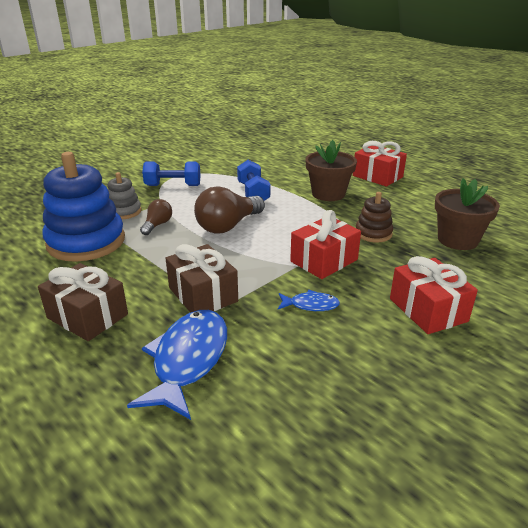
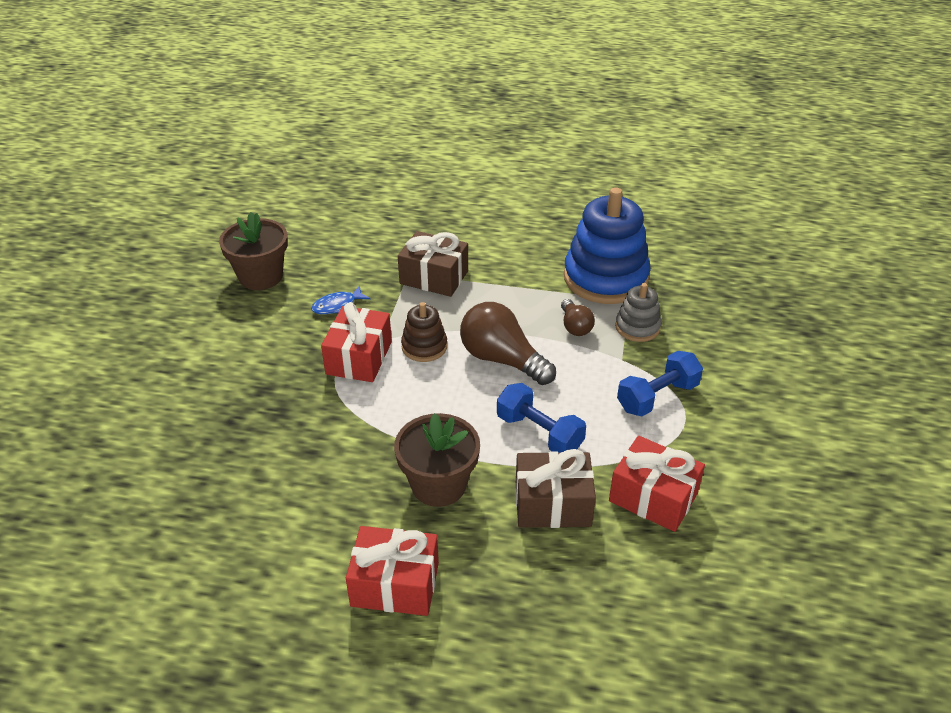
camera: 145 degrees right, 10 degrees up
(87, 316) = (495, 229): brown gift -> brown gift (552, 504)
(188, 360) = (390, 234): blue fish -> none
(228, 226) = (502, 359): brown light bulb -> brown light bulb turned 60 degrees counterclockwise
(373, 233) = (329, 425): brown stacking toy -> brown stacking toy (424, 347)
(428, 310) = (232, 343): red gift -> red gift (653, 497)
(457, 240) = (220, 461): brown flower pot -> brown flower pot (261, 276)

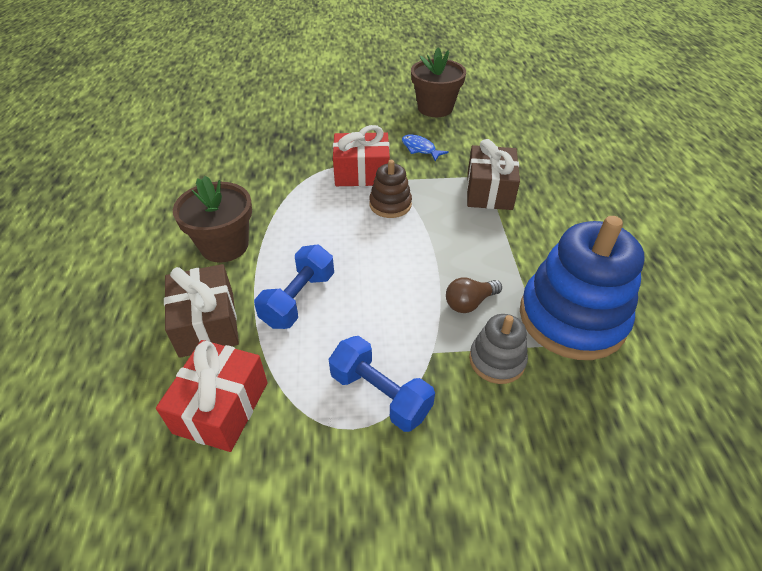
camera: 75 degrees right, 5 degrees up
(395, 584) = (121, 243): red gift -> none
(502, 359) = (393, 256): brown light bulb -> none

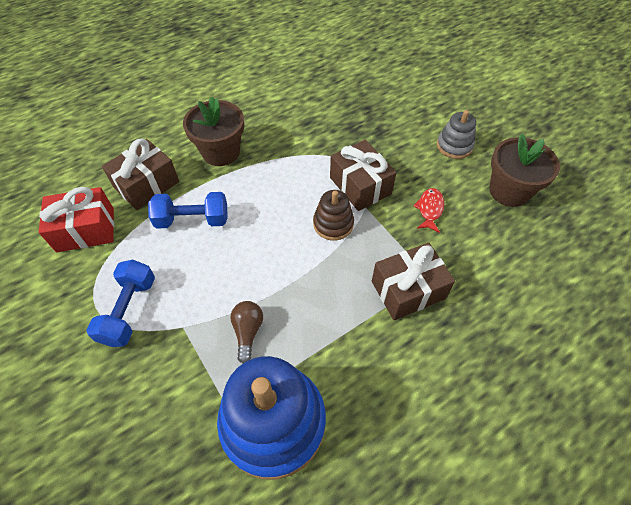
camera: 60 degrees right, 10 degrees up
(362, 173) = (360, 185): red gift -> brown gift
(420, 149) = (429, 209): blue fish -> red fish
(469, 303) = (248, 332): brown light bulb -> brown light bulb turned 60 degrees clockwise
(497, 360) = (194, 376): grey stacking toy -> grey stacking toy (454, 146)

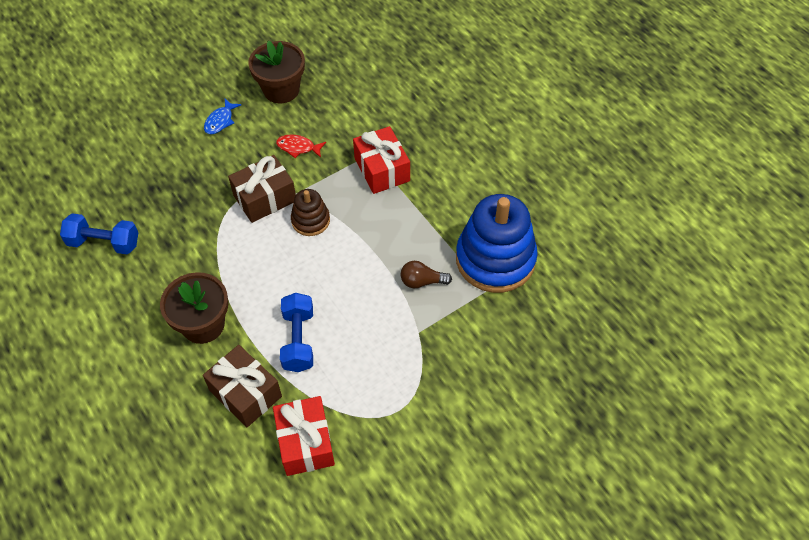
camera: 90 degrees left, 0 degrees up
(129, 310) = (402, 379): blue dumbbell -> blue dumbbell (104, 243)
(408, 290) = (382, 170): brown gift -> red gift
(454, 146) = (220, 121): grey stacking toy -> blue fish

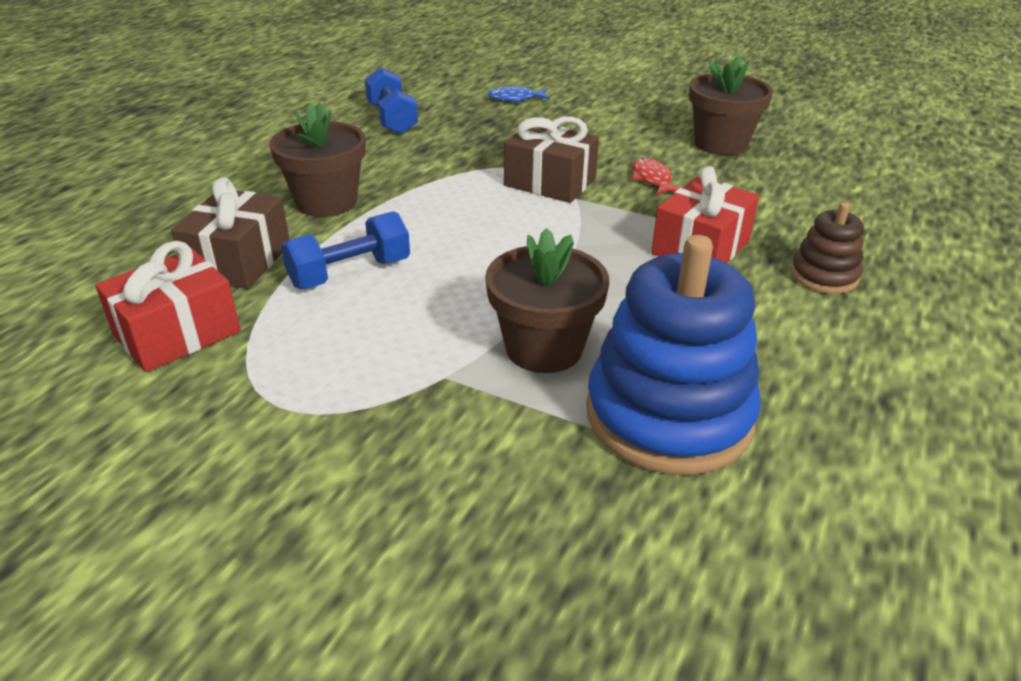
camera: 60 degrees right, 20 degrees down
(220, 121) = (624, 126): blue fish -> blue fish (515, 98)
(310, 220) = (551, 222): brown stacking toy -> brown stacking toy (824, 276)
(422, 281) = (544, 348): brown light bulb -> brown flower pot

